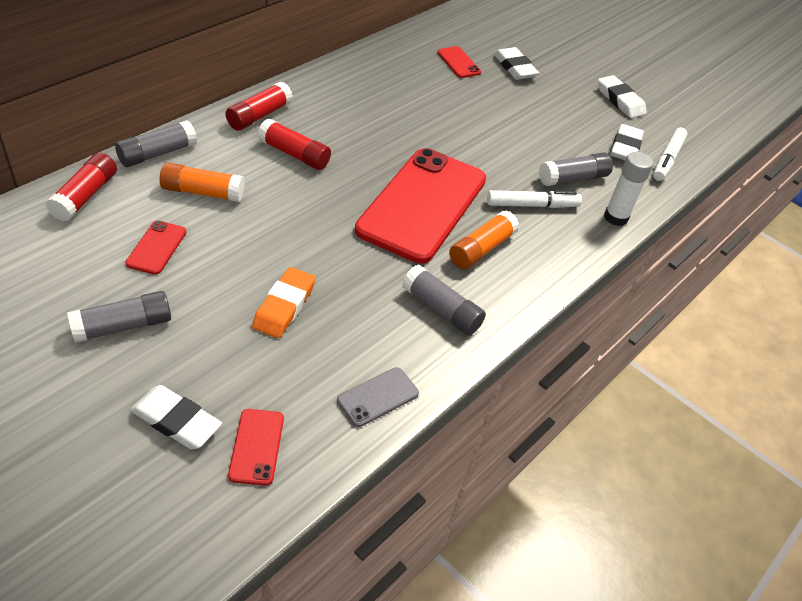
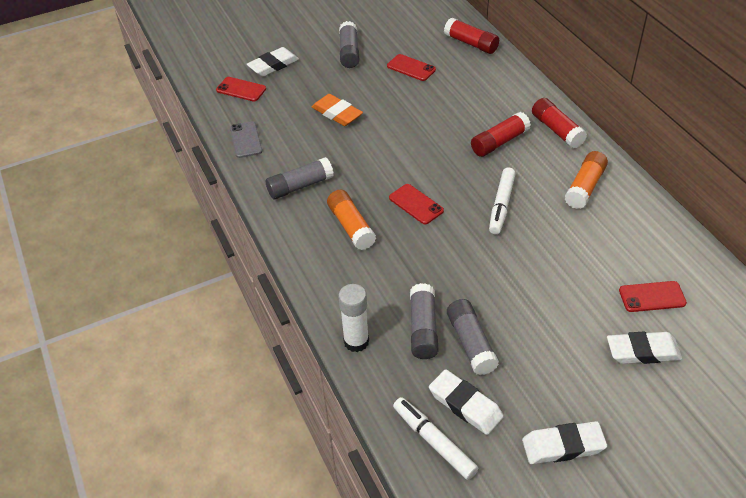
camera: 120 degrees right, 0 degrees up
(157, 153) = (512, 75): grey glue stick -> grey glue stick (471, 343)
(203, 192) = (462, 91): orange glue stick -> orange glue stick (585, 187)
(422, 204) = (416, 204): red phone -> red phone, size x0.40
(532, 205) = (393, 280): white marker -> white marker (501, 205)

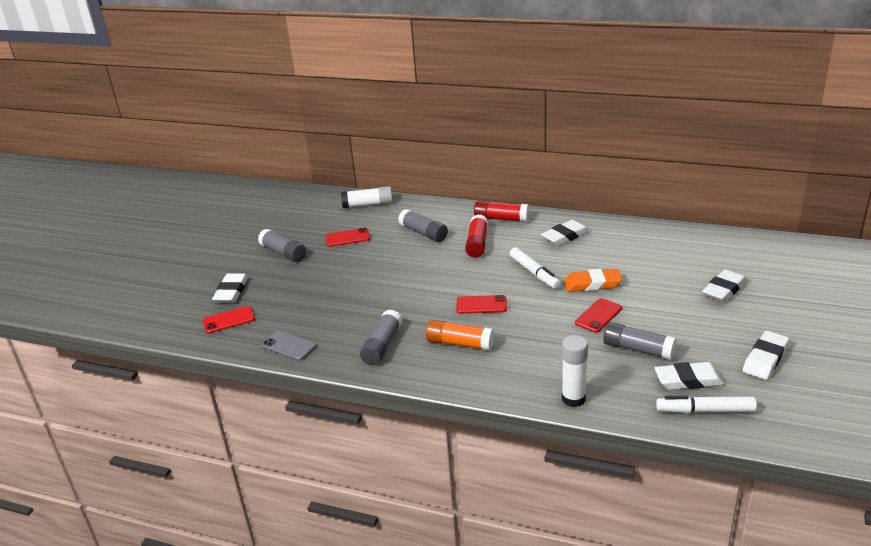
camera: 45 degrees left, 15 degrees down
(337, 113) = (336, 290): orange eraser -> orange eraser (592, 284)
(423, 328) = (600, 362): grey glue stick -> grey glue stick (423, 233)
(471, 43) = (368, 204): red glue stick -> white glue stick
(585, 187) = (565, 236): orange glue stick -> white eraser
(652, 297) = (685, 263): red phone -> red phone (598, 316)

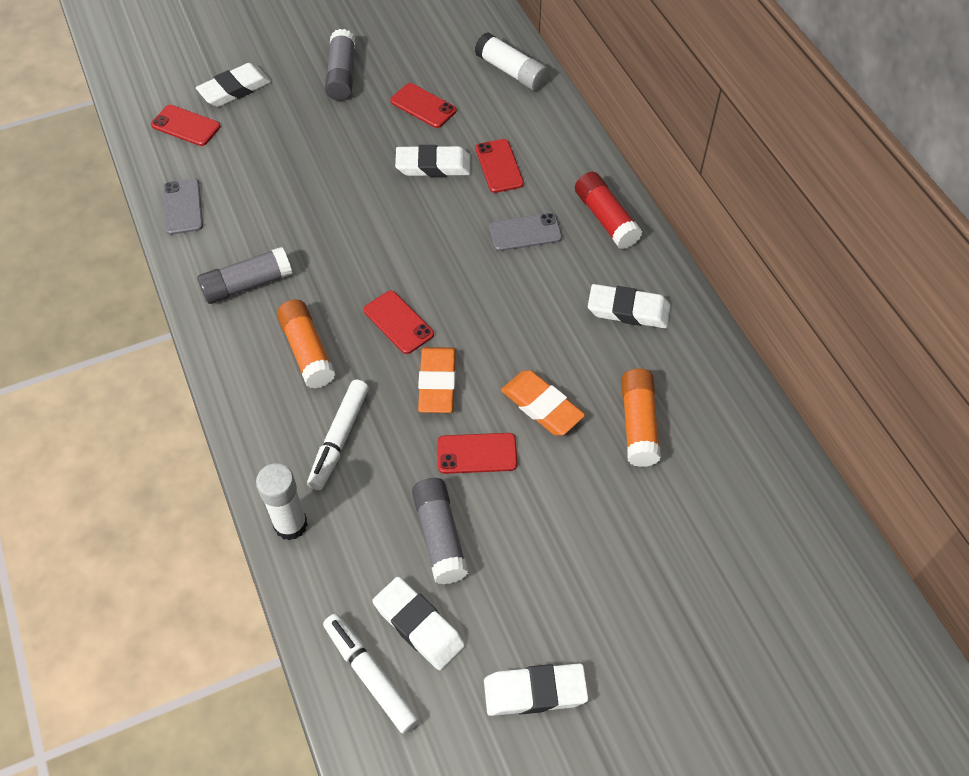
camera: 45 degrees right, 25 degrees up
(423, 233) = (499, 166): grey glue stick -> red phone
(477, 243) = (525, 232): red glue stick -> grey phone
(534, 273) = (512, 331): white marker -> white marker (339, 439)
(538, 309) = (437, 383): none -> orange eraser
(636, 262) = (638, 424): none -> orange glue stick
(723, 289) = (661, 562): white eraser -> white eraser (433, 165)

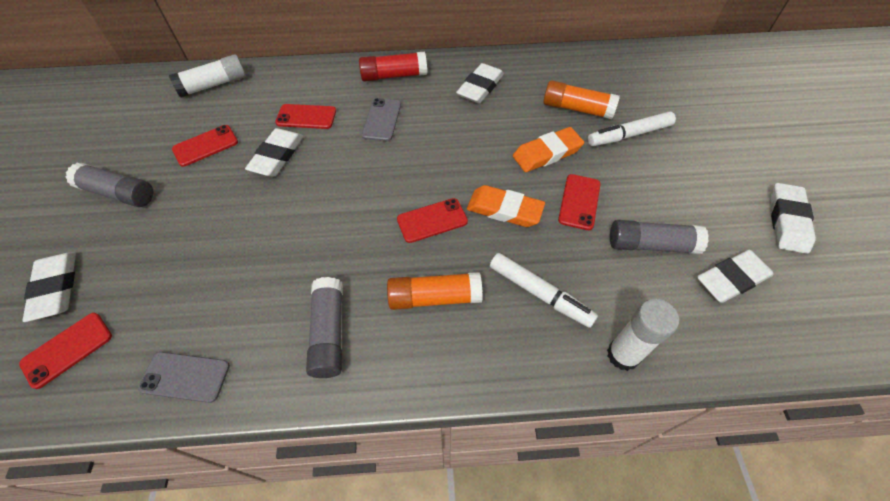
camera: 70 degrees left, 0 degrees up
(370, 675) = (777, 325): white marker -> white marker (629, 135)

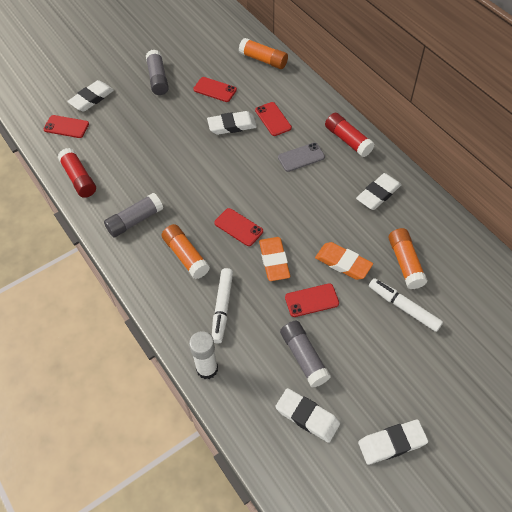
camera: 60 degrees right, 0 degrees up
(185, 377) = (79, 178): grey phone -> red glue stick
(213, 85) = (263, 60): white glue stick -> orange glue stick
(480, 87) = (378, 194): white eraser -> white eraser turned 45 degrees counterclockwise

